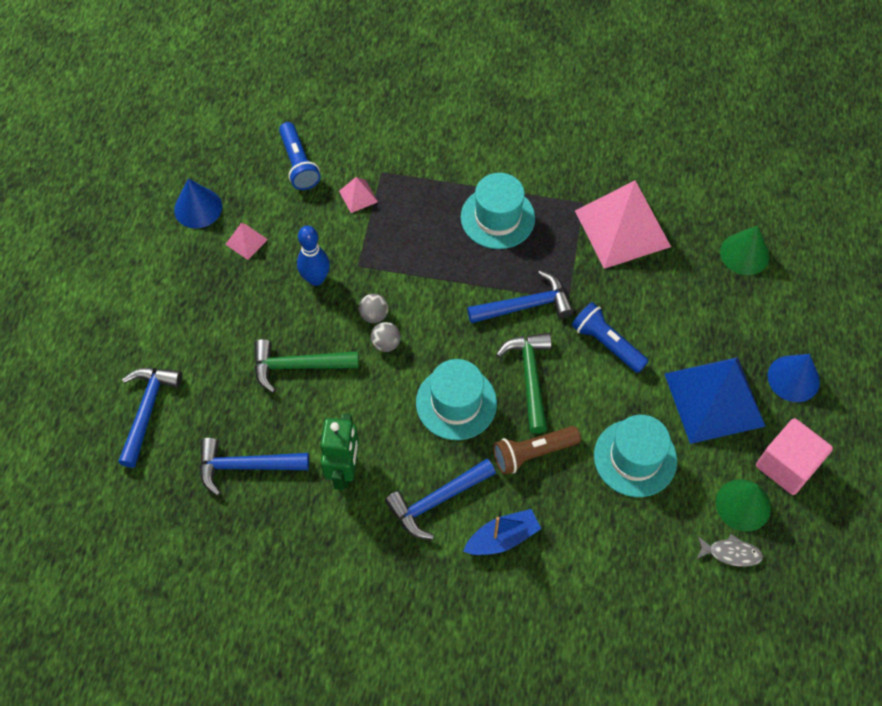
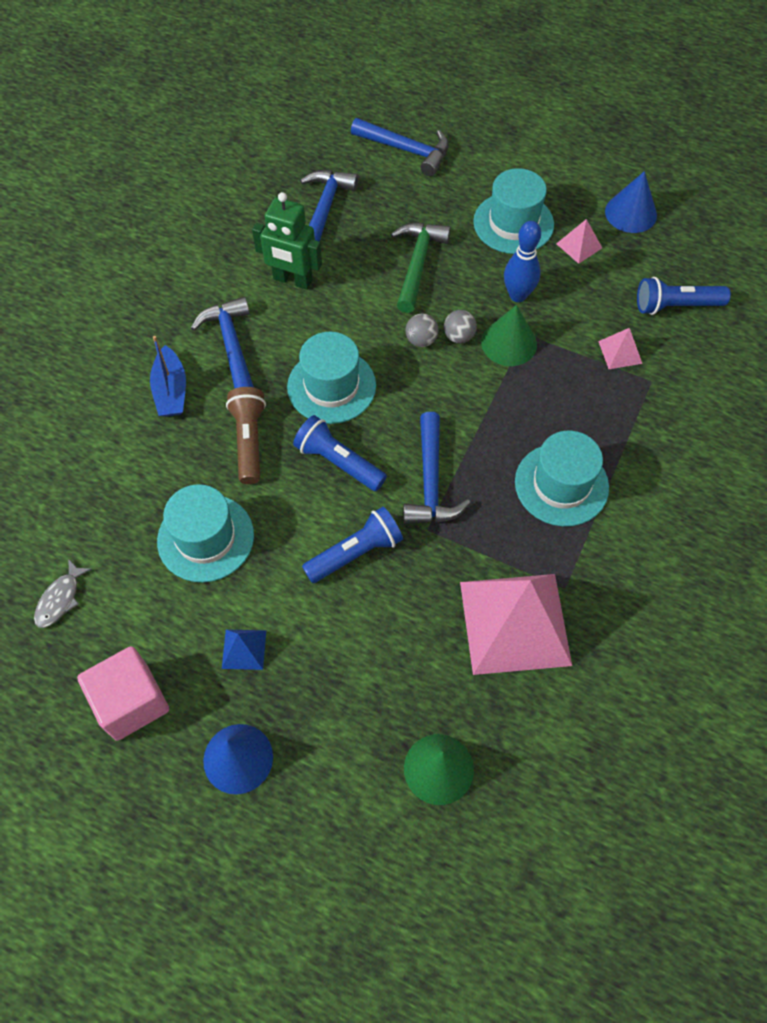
camera: 105 degrees right, 0 degrees up
(230, 297) = (513, 223): none -> turquoise hat
(530, 377) = (338, 462): green hammer -> blue flashlight
(714, 399) = (244, 649): blue pyramid -> blue pyramid, size x0.41
(743, 505) = (106, 633): green cone -> green cone (509, 343)

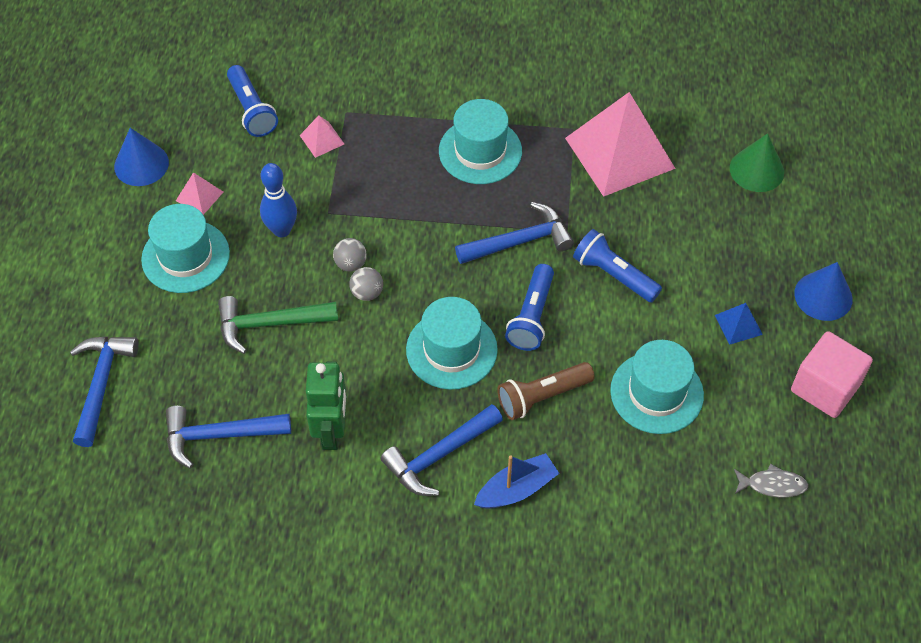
camera: 110 degrees left, 5 degrees down
(509, 343) = (343, 223): green cone -> none

